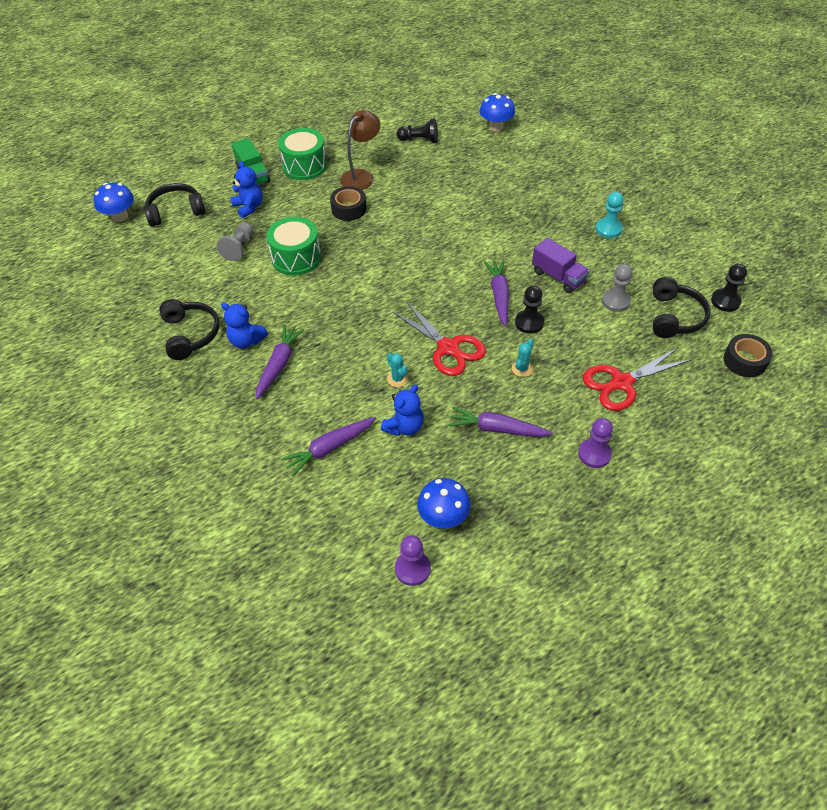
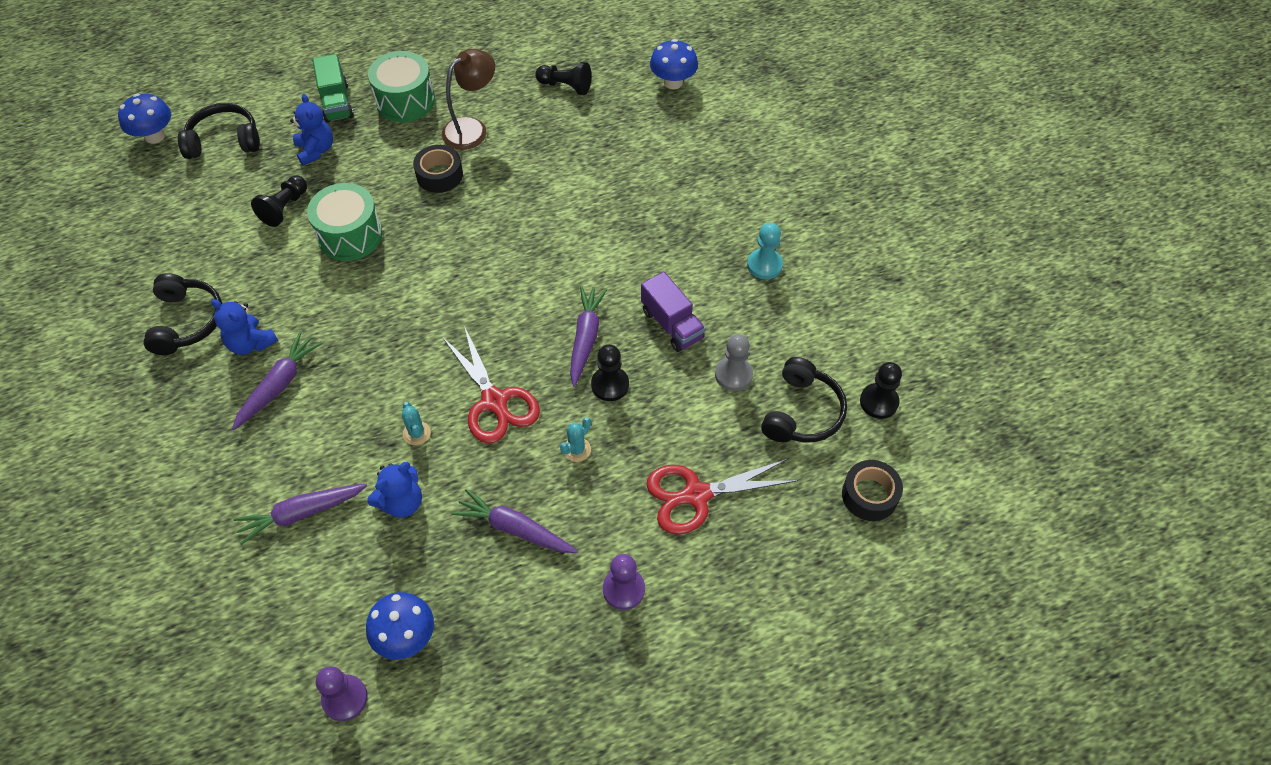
camera: 10 degrees right, 5 degrees up
(239, 248) = (284, 208): grey pawn -> black pawn

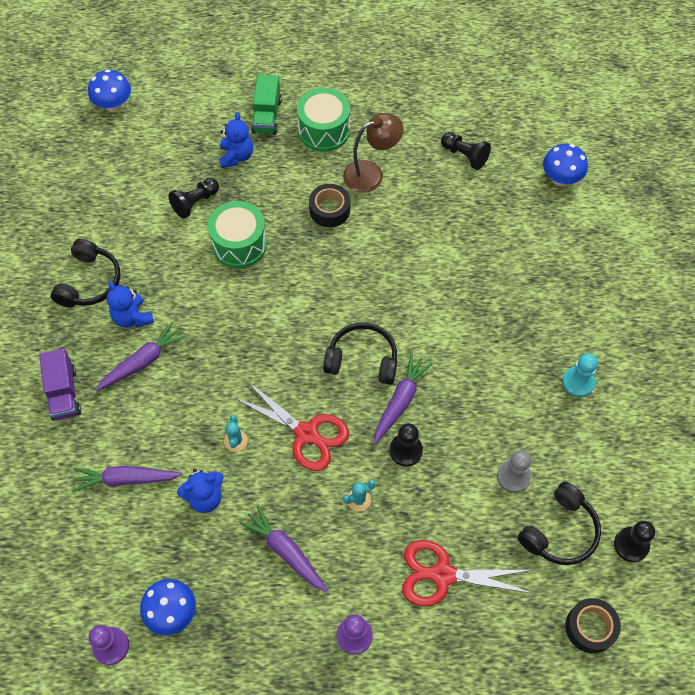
camera: 20 degrees right, 5 degrees up
(224, 141) = (166, 126): black headphones -> black headphones (362, 359)
(494, 401) = (306, 433): red scissors -> red scissors turned 45 degrees counterclockwise
(672, 324) = (477, 412): purple truck -> purple truck (64, 393)

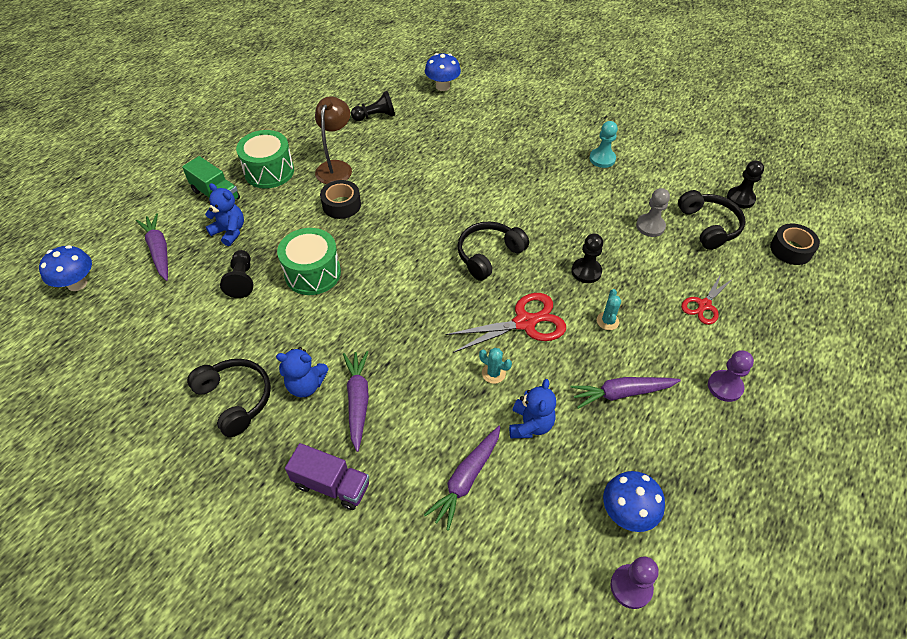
camera: 55 degrees left, 10 degrees down
(400, 401) = (542, 253): purple carrot -> purple carrot (159, 251)
(443, 575) = (704, 305): red scissors -> red scissors, size x0.63

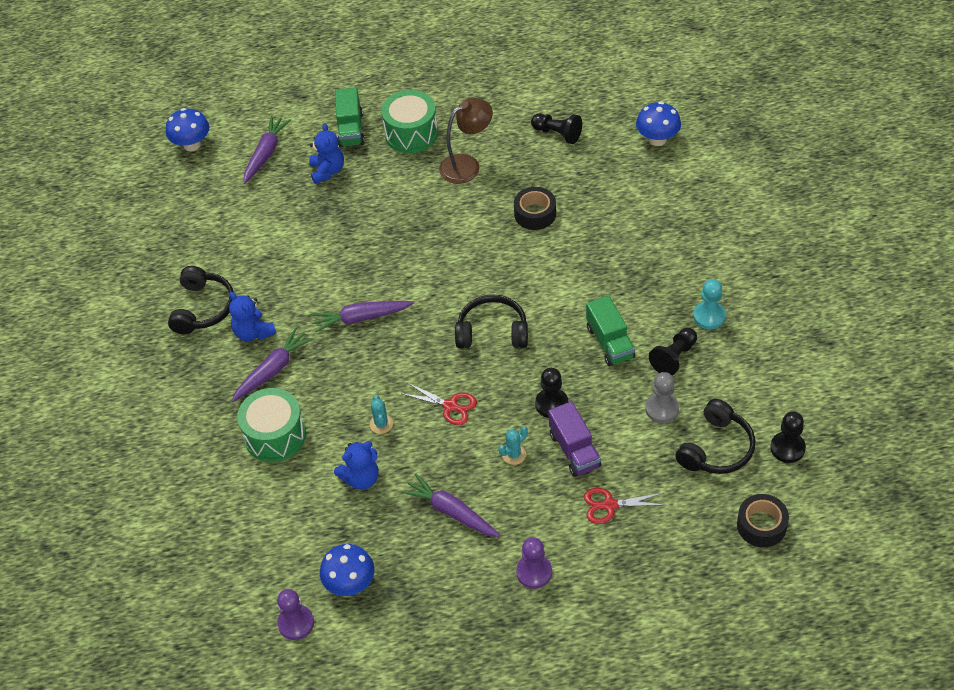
camera: 50 degrees right, 0 degrees up
(242, 280) = (294, 220): black pawn -> black pawn (674, 357)
(312, 273) = (347, 250): green drum -> green drum (275, 436)
(331, 485) = (199, 411): purple truck -> purple truck (574, 450)
(341, 205) = (432, 204): black tape -> black tape (535, 214)
(466, 479) = (279, 476): purple carrot -> purple carrot (361, 318)
(525, 322) = (450, 406): red scissors -> red scissors, size x0.63
(569, 210) = (610, 342): none -> green truck

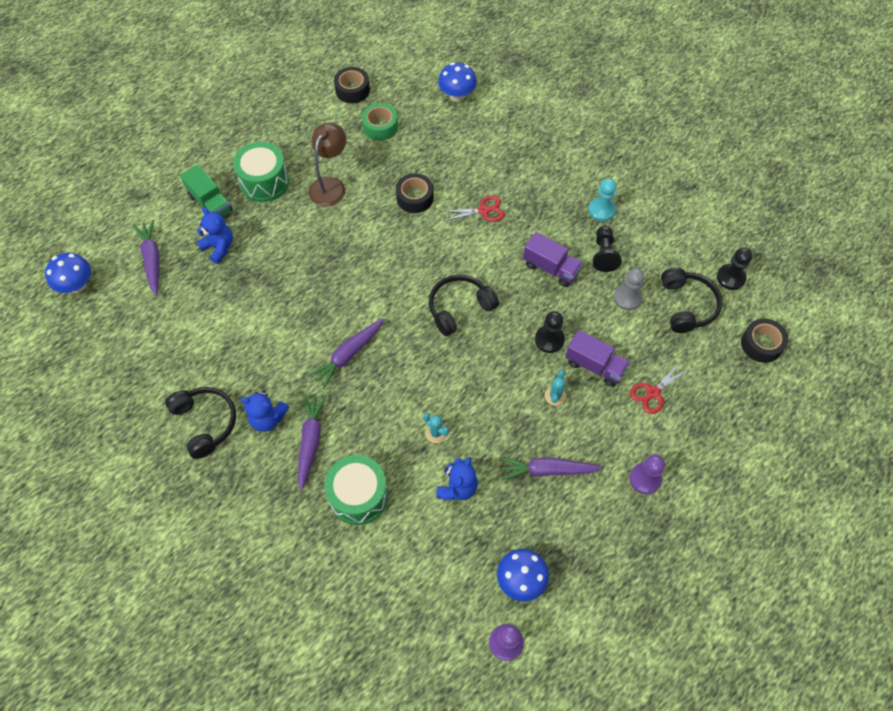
camera: 40 degrees left, 10 degrees up
(450, 406) = (477, 386): red scissors -> red scissors (483, 210)
(557, 134) = (380, 127): black pawn -> green tape
(559, 88) = (352, 90): none -> black tape
(610, 342) = (551, 268): green truck -> purple truck

